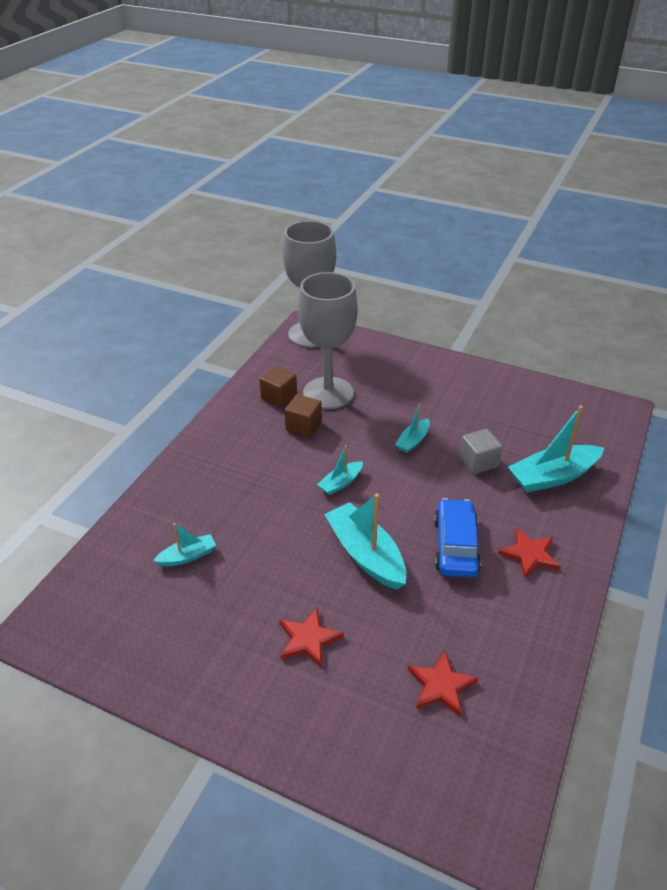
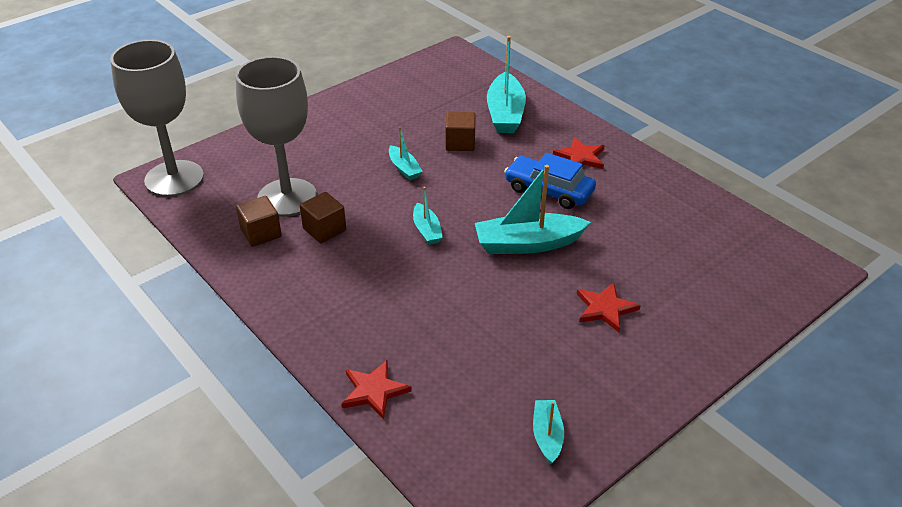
camera: 65 degrees left, 0 degrees up
(187, 556) = (456, 366): turquoise boat -> turquoise boat (547, 436)
(441, 685) = (685, 248): red star -> red star (374, 391)
(478, 462) = (460, 143): grey cube -> brown cube

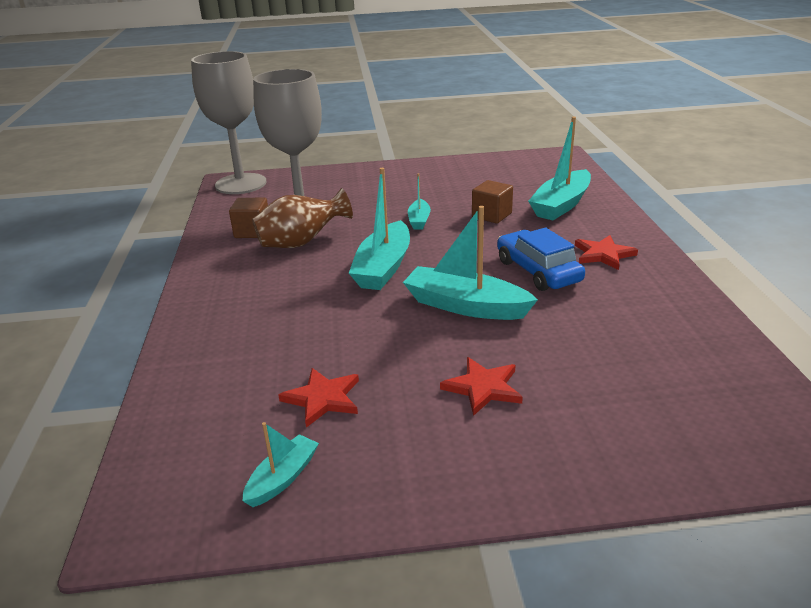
camera: 35 degrees right, 10 degrees down
(324, 230) = (301, 243): brown cube -> brown vase
(374, 391) = (186, 369): red star -> red star (323, 398)
(427, 230) = (383, 267): turquoise boat -> turquoise boat, size x1.88

